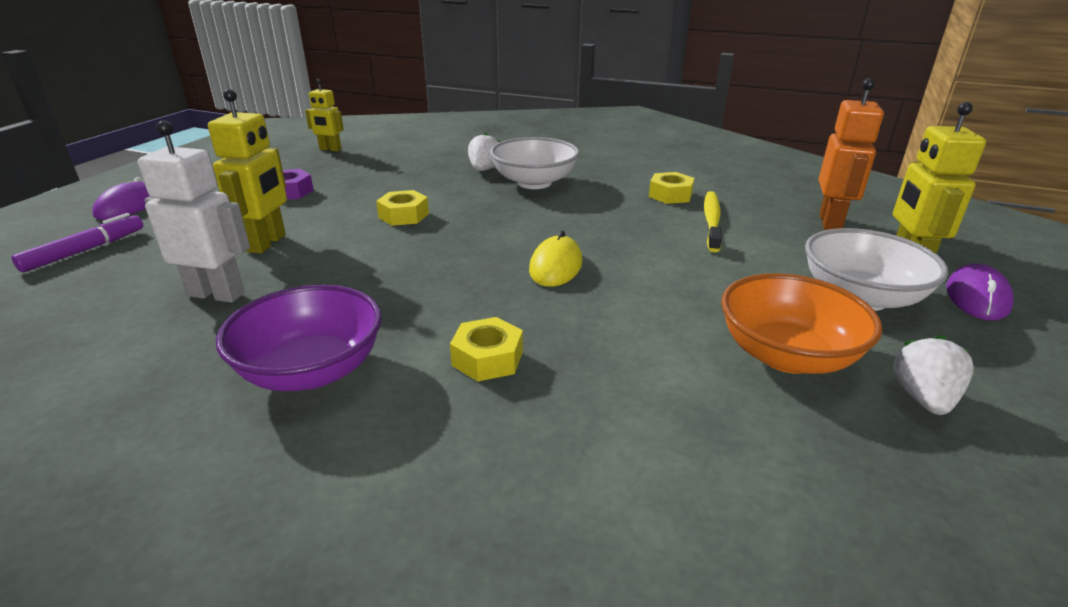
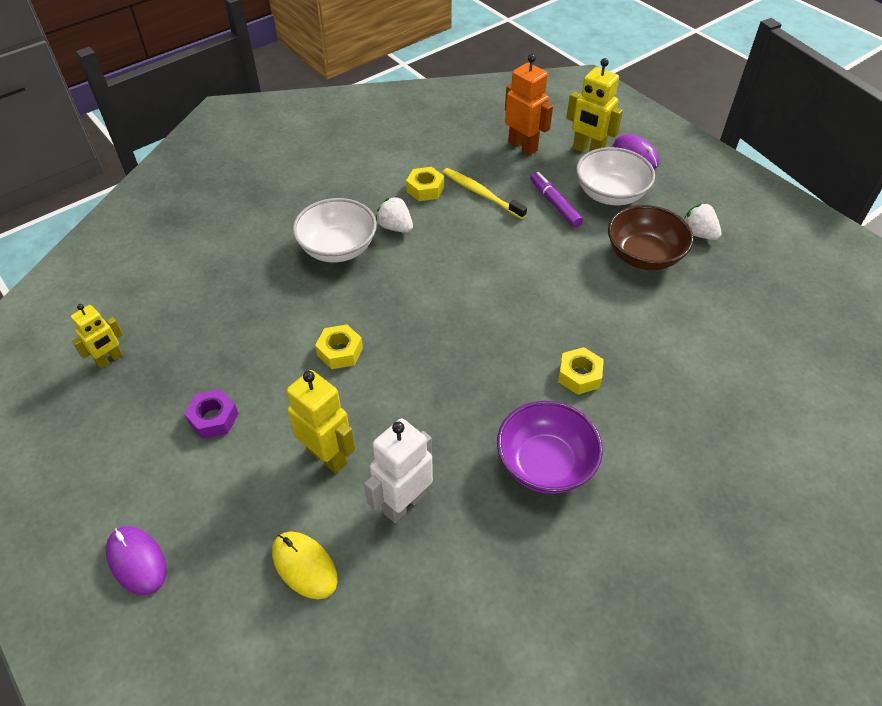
camera: 60 degrees left, 20 degrees up
(85, 250) = (238, 601): purple marker -> purple marker (554, 204)
(484, 170) = (280, 266): white strawberry -> white strawberry (395, 227)
(556, 266) = (490, 299): yellow mouse -> yellow mouse (304, 566)
(786, 355) = (644, 255): orange bowl -> brown bowl

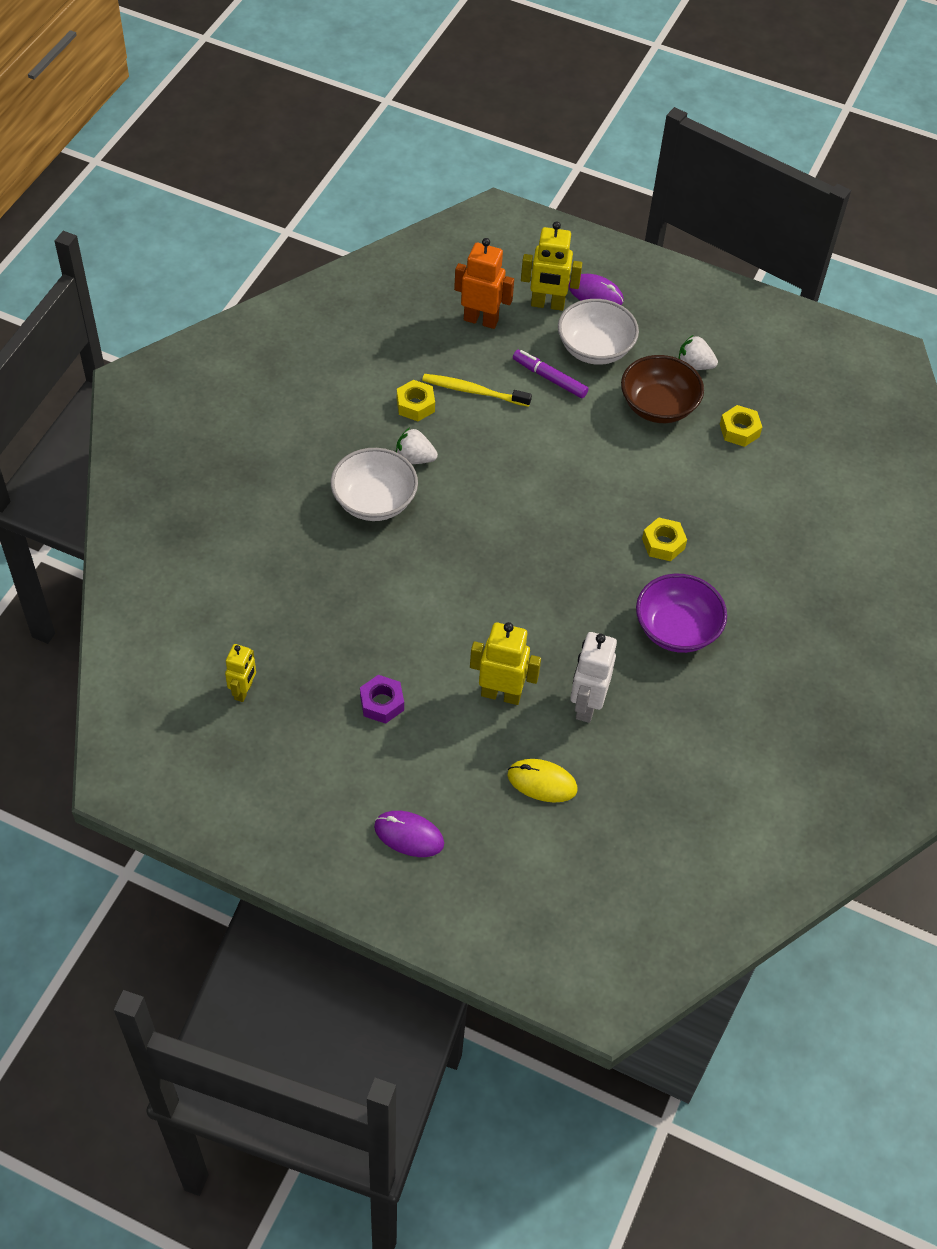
camera: 30 degrees left, 5 degrees up
(340, 351) = (448, 601): yellow nut -> yellow nut (739, 430)

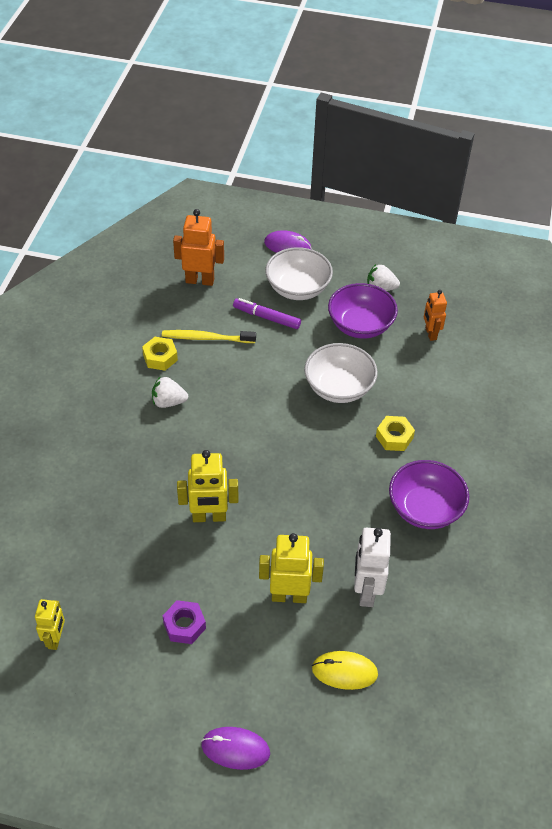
camera: 10 degrees left, 5 degrees down
(374, 501) = (141, 444): white bowl -> white bowl (339, 387)
(547, 304) = (251, 260): yellow robot -> yellow robot (209, 517)
(658, 406) = (360, 325): brown bowl -> purple bowl
(739, 430) = (430, 334): yellow nut -> orange robot

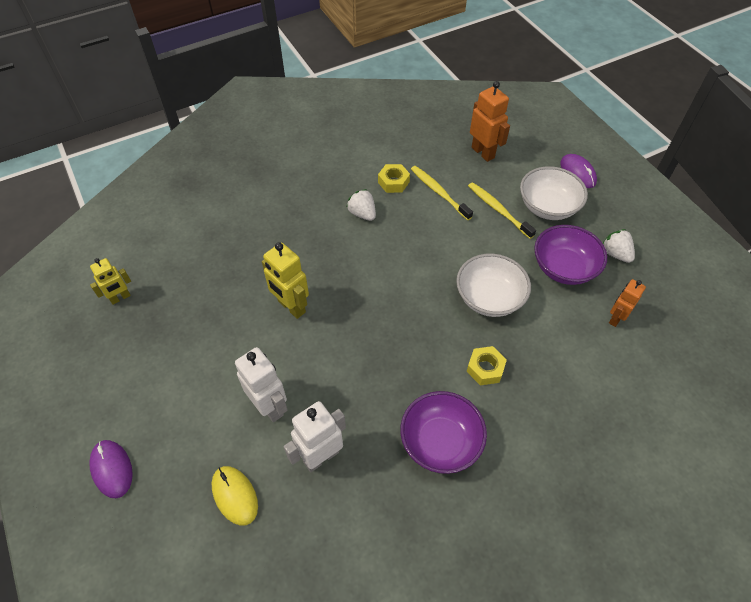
camera: 50 degrees right, 5 degrees up
(184, 625) = (189, 360): purple nut -> none
(266, 317) = (498, 210): purple marker -> yellow toothbrush
(289, 596) = (270, 406): yellow robot -> white robot

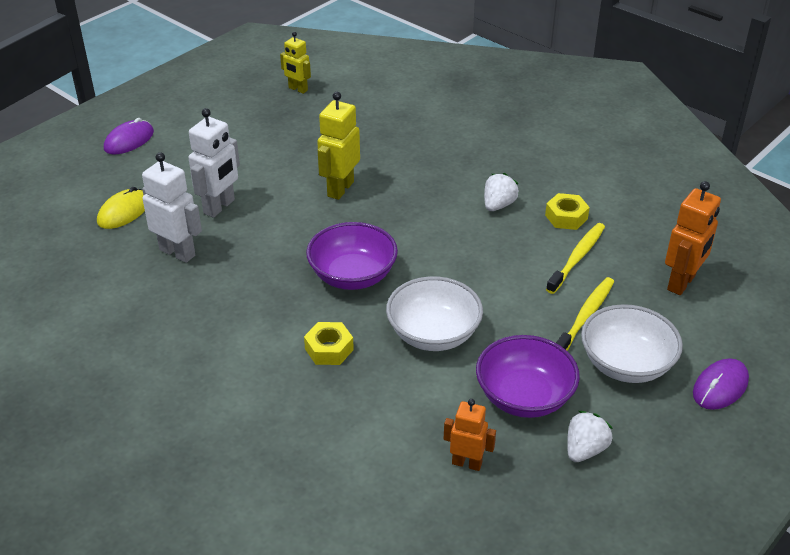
camera: 70 degrees right, 15 degrees down
(440, 442) = (222, 331): purple bowl -> purple bowl (352, 276)

